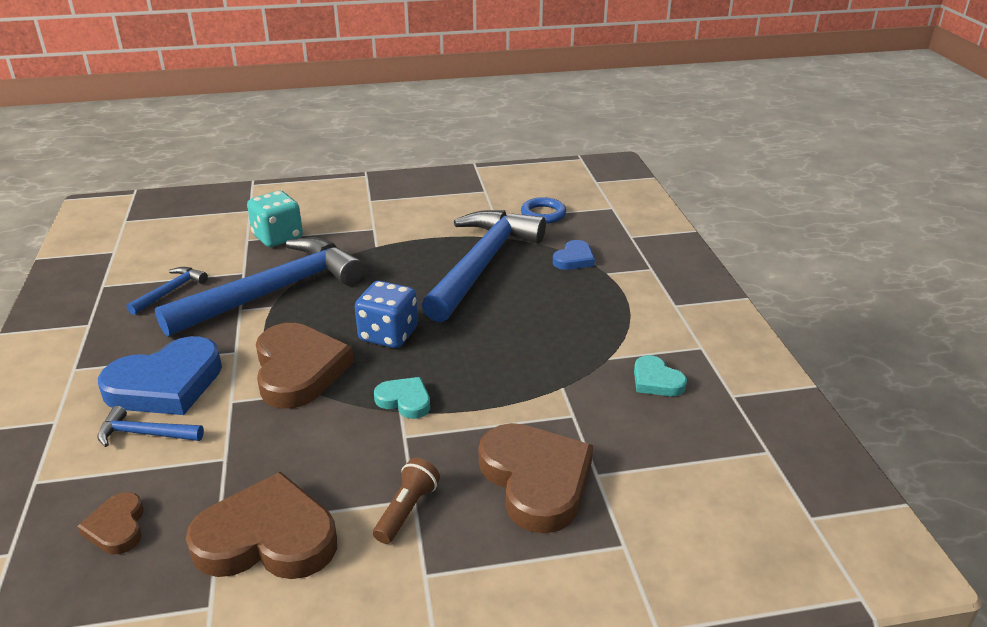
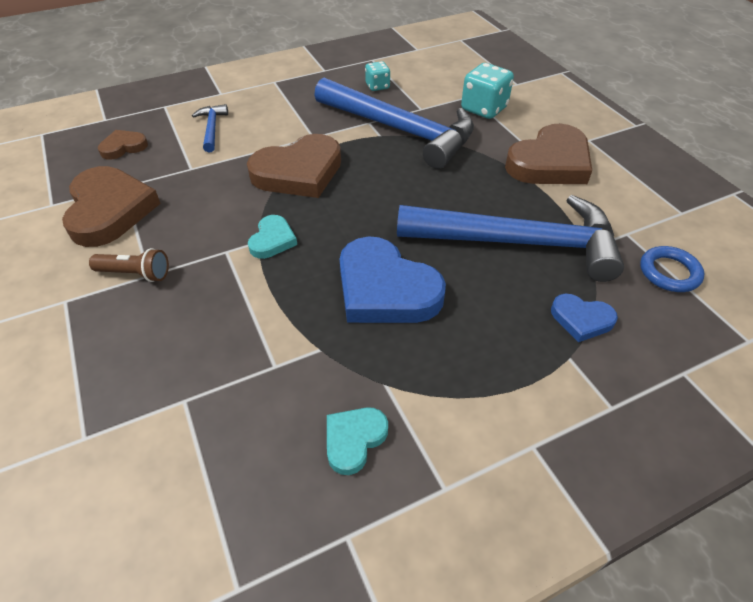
camera: 75 degrees right, 15 degrees up
(166, 384) = (266, 119): blue heart -> blue heart (385, 289)
(170, 291) = (377, 86): blue hammer -> turquoise dice
(388, 335) = (364, 207): blue dice -> none
(536, 480) = (173, 352): brown heart -> brown heart (550, 163)

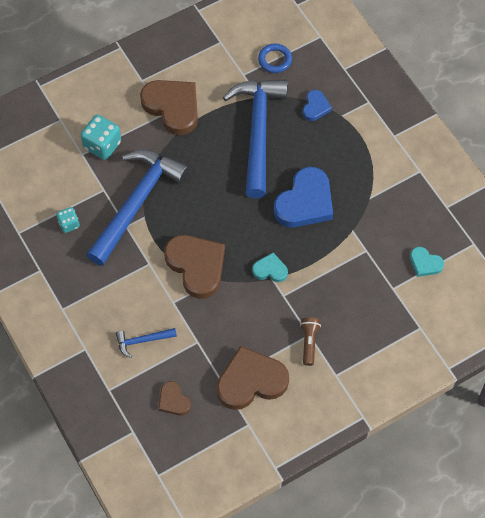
camera: 95 degrees left, 15 degrees up
(354, 440) = (402, 208): turquoise heart -> turquoise heart (425, 263)

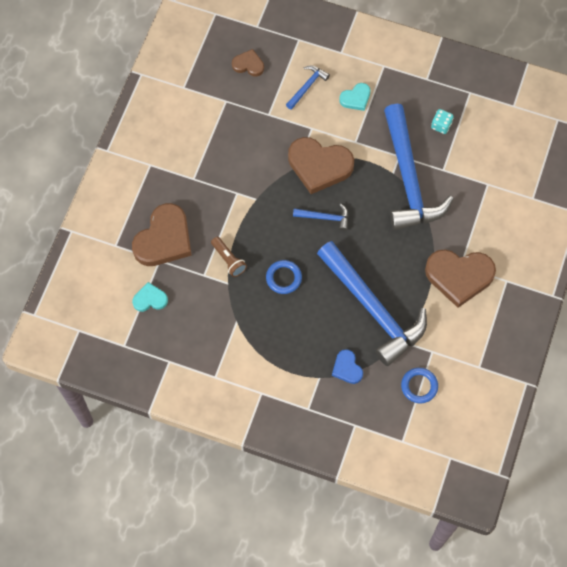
camera: 140 degrees right, 5 degrees up
(102, 145) = (480, 203): turquoise dice -> none
(231, 223) = (325, 217): none -> blue hammer
(251, 381) = (206, 116): brown heart -> brown heart (164, 239)
(270, 270) = (263, 204): turquoise heart -> turquoise heart (356, 98)
(305, 202) = (283, 278): blue heart -> blue ring
(309, 342) = (188, 173): brown flashlight -> brown flashlight (228, 260)

